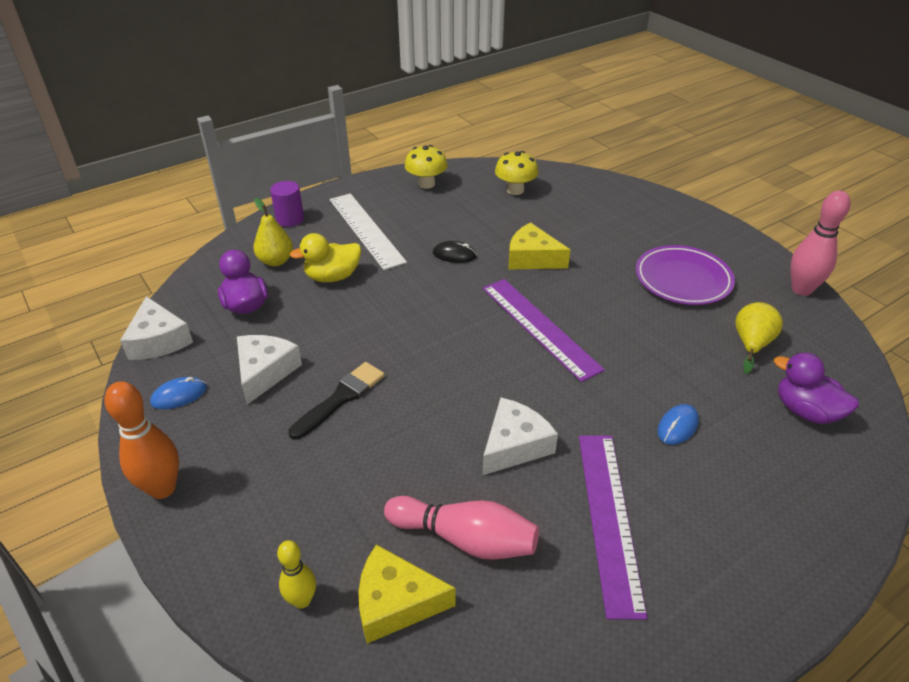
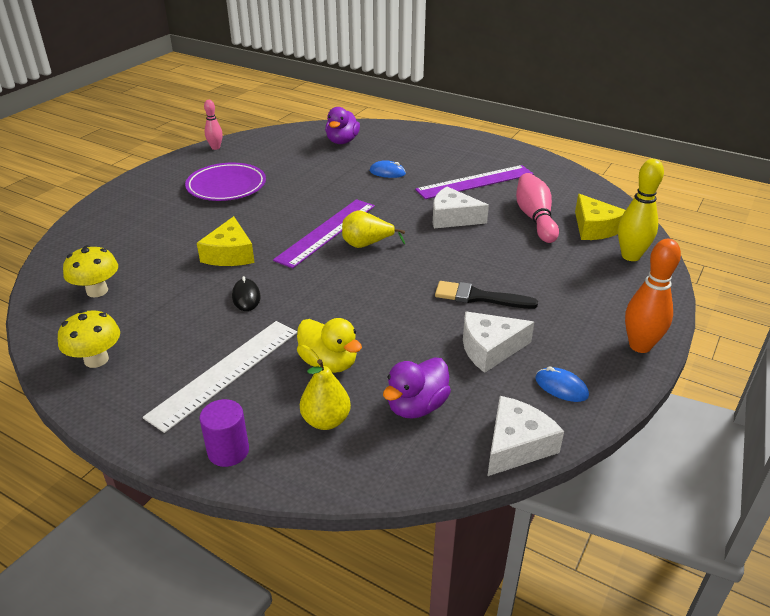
camera: 115 degrees left, 5 degrees down
(302, 600) = (630, 256): yellow bowling pin -> yellow bowling pin, size x1.66
(751, 344) = (290, 158): yellow pear -> yellow pear (367, 244)
(801, 289) = (215, 147): pink bowling pin -> pink bowling pin, size x0.60

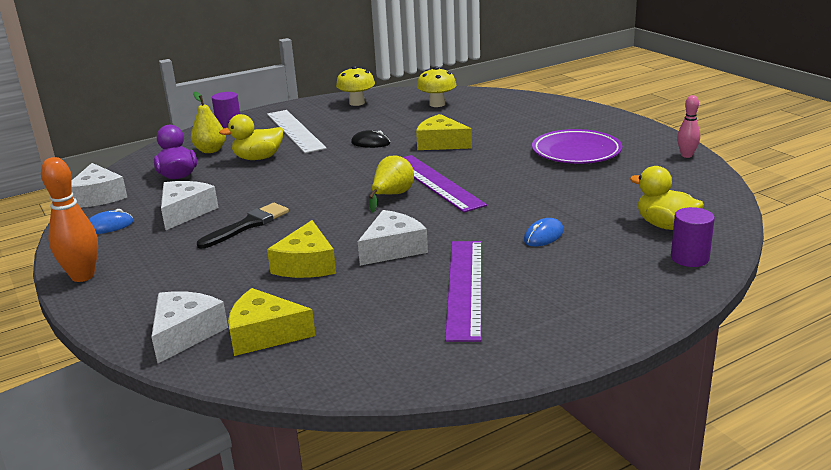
camera: 120 degrees right, 10 degrees down
(342, 141) = (665, 225): purple duck -> yellow duck
(380, 131) = (689, 258): none -> purple cylinder
(507, 244) = (306, 264): none -> yellow cheese
(535, 218) = (334, 300): pink bowling pin -> none
(630, 256) = (185, 333): yellow bowling pin -> white cheese

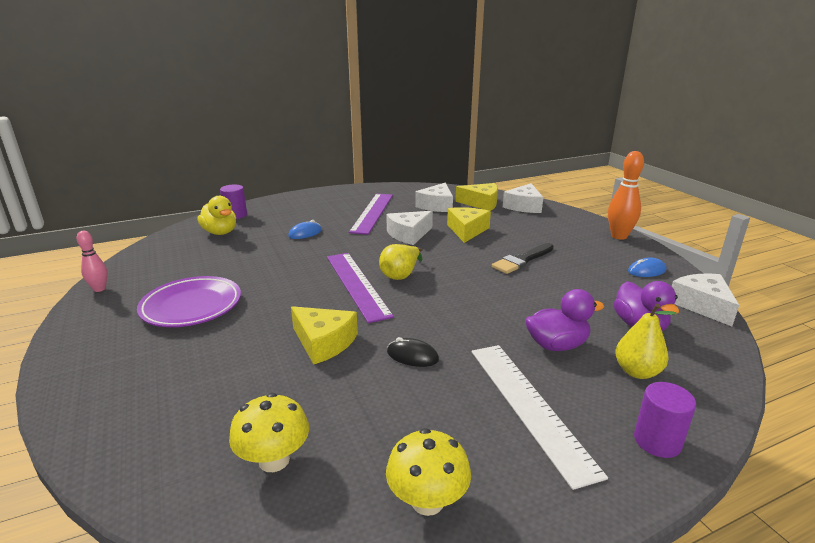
camera: 175 degrees left, 0 degrees up
(185, 212) = (587, 277): white cheese -> white cheese (437, 206)
(258, 158) = (557, 345): yellow duck -> purple duck

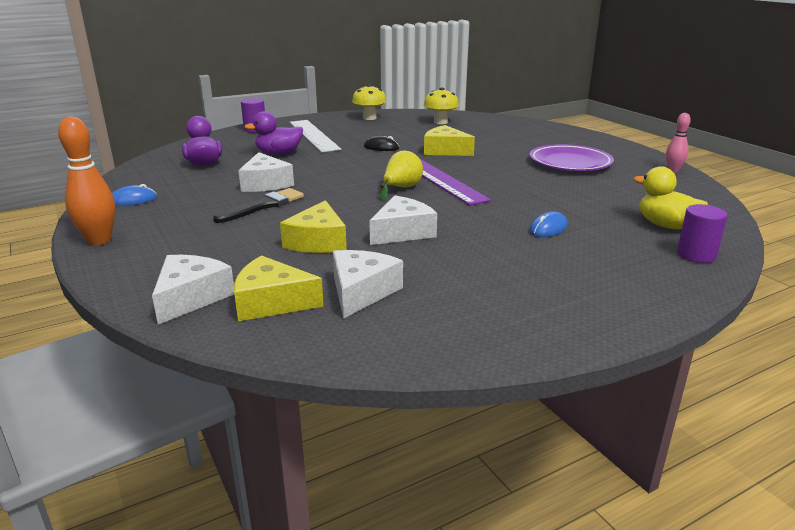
camera: 175 degrees right, 0 degrees up
(372, 212) = (475, 269): purple ruler -> none
(637, 372) = (236, 146): yellow pear -> none
(702, 305) = (128, 176): white cheese -> white cheese (265, 183)

